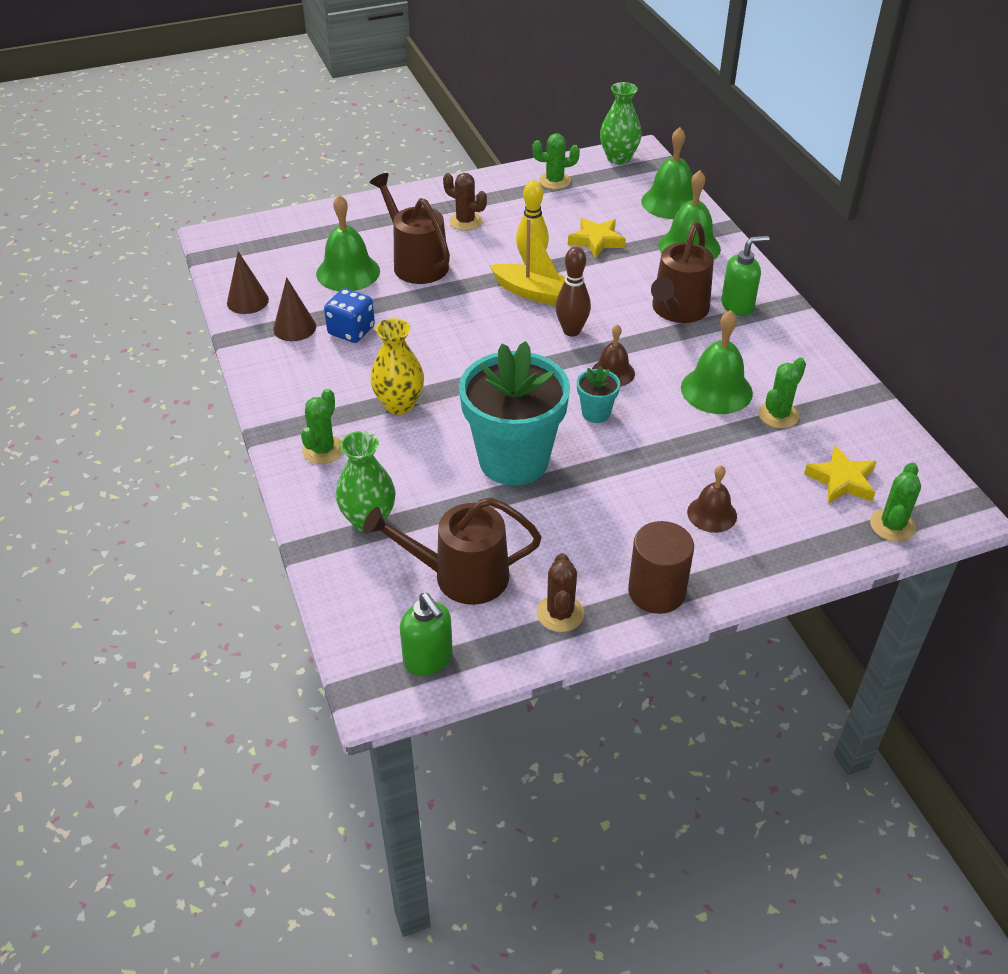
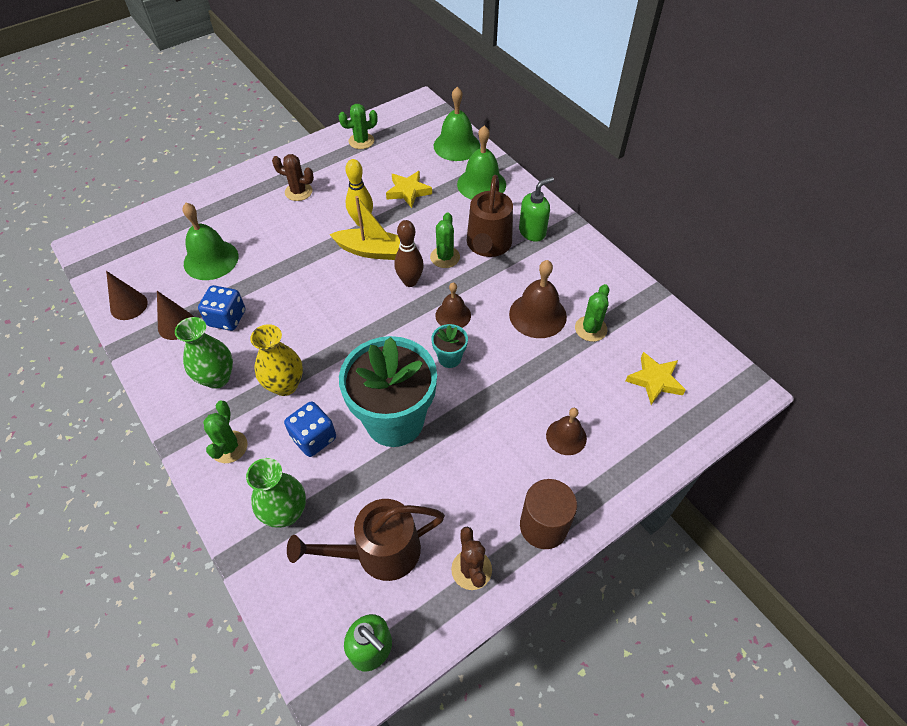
camera: 15 degrees left, 10 degrees up
(416, 263) = (266, 239): brown watering can -> none
(418, 459) = (314, 438): none -> blue dice
(618, 158) = (406, 112): green vase -> green vase (217, 378)
(716, 390) = (537, 315): green bell -> brown bell
(892, 525) = (703, 415): green cactus -> green cactus (445, 257)

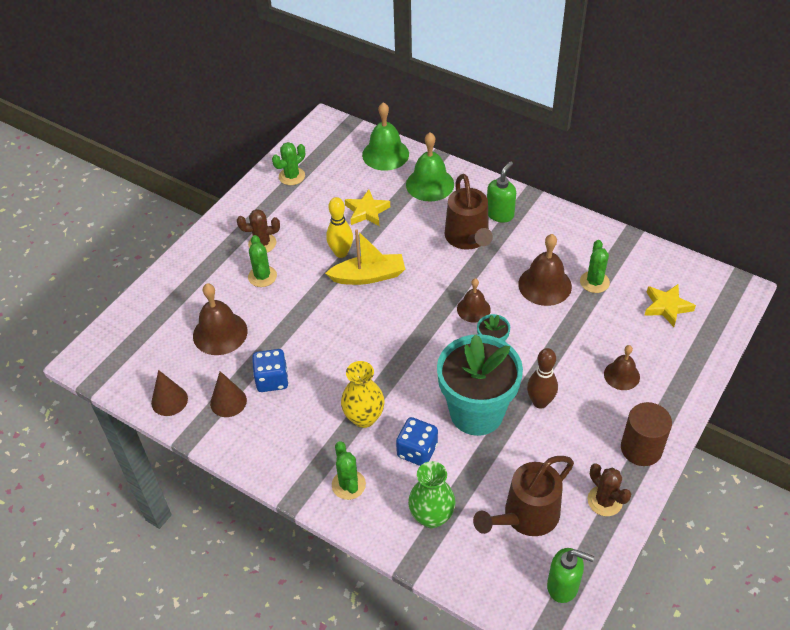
camera: 20 degrees left, 5 degrees down
(211, 259) = (220, 333): green bell -> brown bell
(217, 378) = (298, 433): green vase -> none
(410, 281) = (418, 292): brown bowling pin -> brown bowling pin (540, 402)
(445, 257) = (436, 261): green cactus -> green cactus (262, 276)

